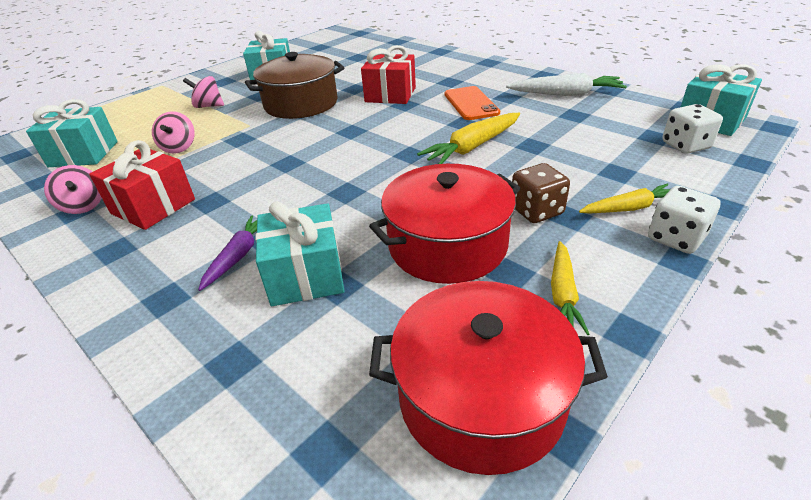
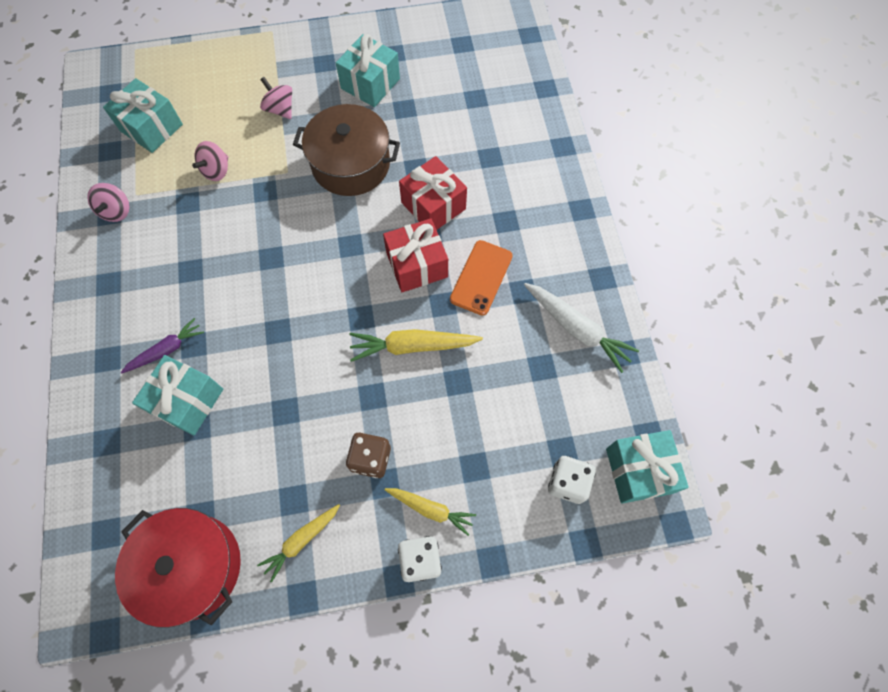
camera: 35 degrees right, 30 degrees up
(153, 206) = (154, 247): red gift -> red gift (417, 265)
(447, 245) = (284, 443): red pot -> none

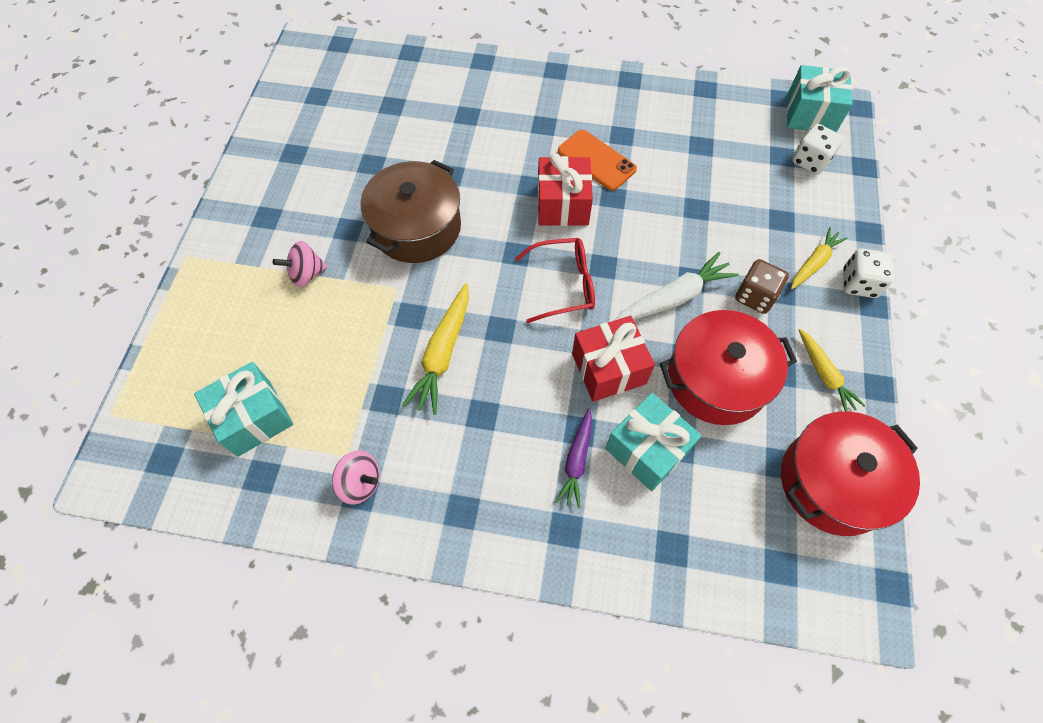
camera: 70 degrees left, 5 degrees down
(166, 350) = (577, 460): purple carrot -> purple carrot turned 150 degrees counterclockwise
(216, 171) = (358, 358): pink spinning top -> none
(270, 443) = (717, 379): none -> red pot
(329, 291) = (563, 285): none -> red glasses
(370, 84) = (322, 183): turquoise gift -> none
(413, 346) = (649, 232): yellow carrot -> yellow carrot (443, 353)
(433, 206) = (501, 173): red gift -> red gift (608, 368)
(576, 328) = (672, 111): white carrot -> white carrot (673, 298)

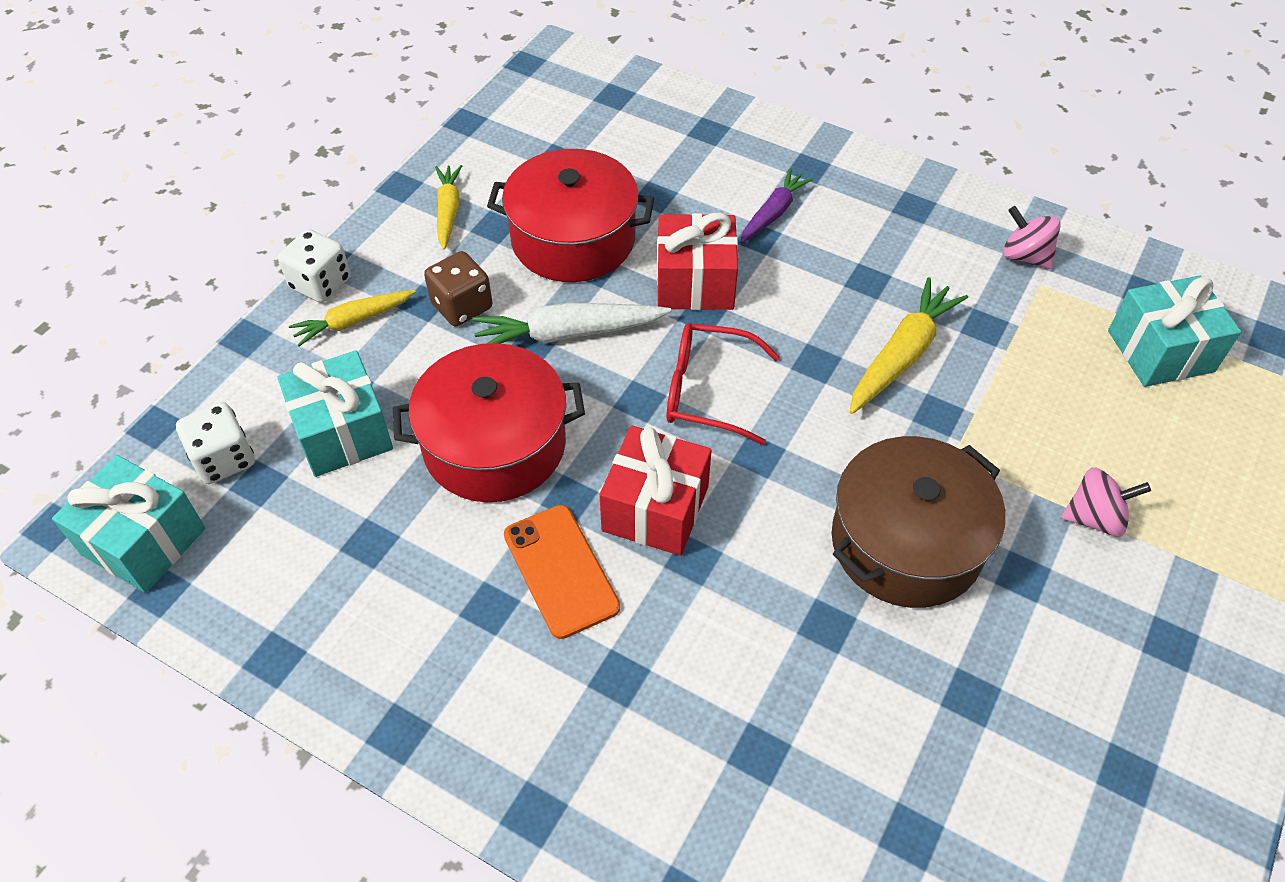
camera: 160 degrees left, 10 degrees down
(647, 449) = (691, 202): turquoise gift -> turquoise gift (343, 432)
(833, 482) = (517, 132): red pot -> red pot (494, 444)

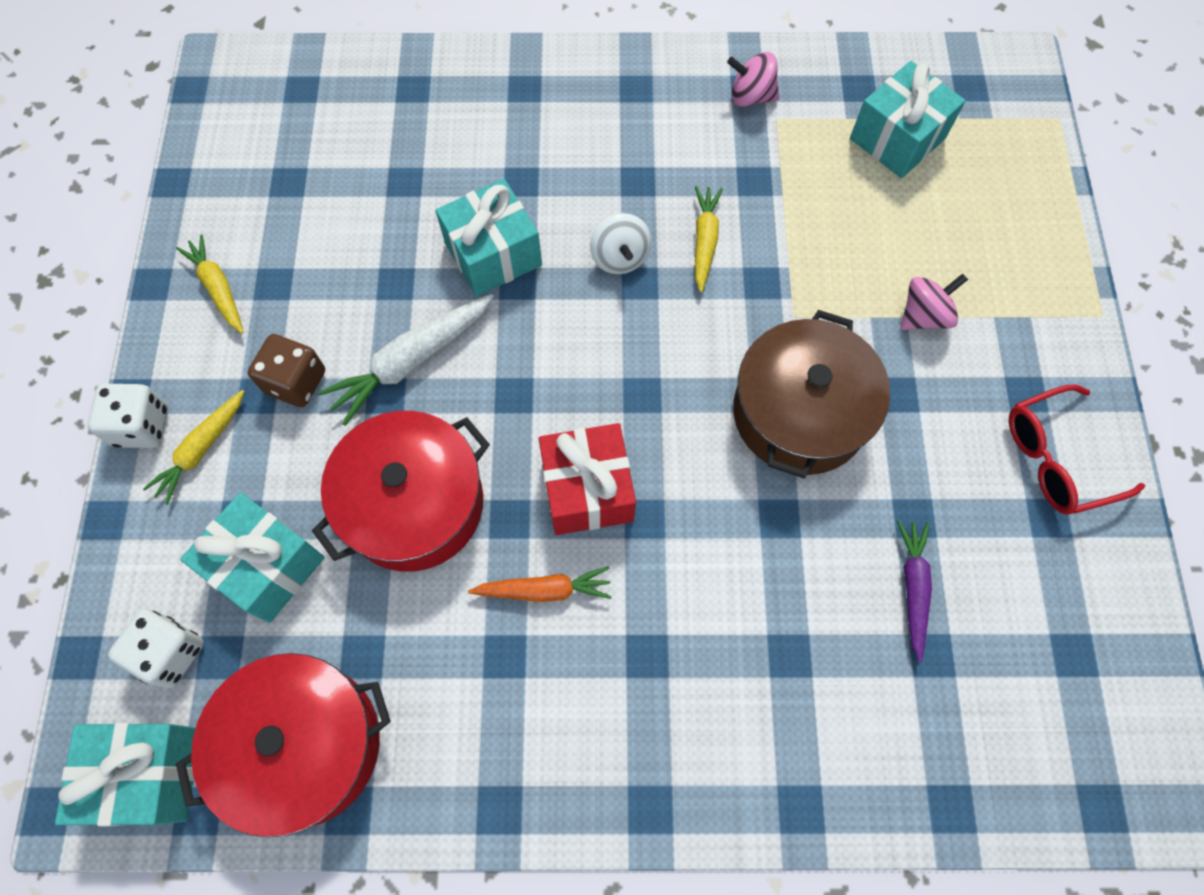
camera: 30 degrees left, 15 degrees up
(561, 571) = (543, 590): orange phone -> orange carrot
(573, 239) = (356, 262): red pot -> red pot (304, 745)
(695, 283) = (493, 254): red gift -> turquoise gift
(708, 391) = (566, 356): red glasses -> red glasses (1057, 458)
(773, 213) = (520, 150): purple carrot -> purple carrot (913, 588)
(810, 334) = (620, 257): none -> white spinning top
(901, 355) = (704, 241): yellow carrot -> yellow carrot, size x0.66

